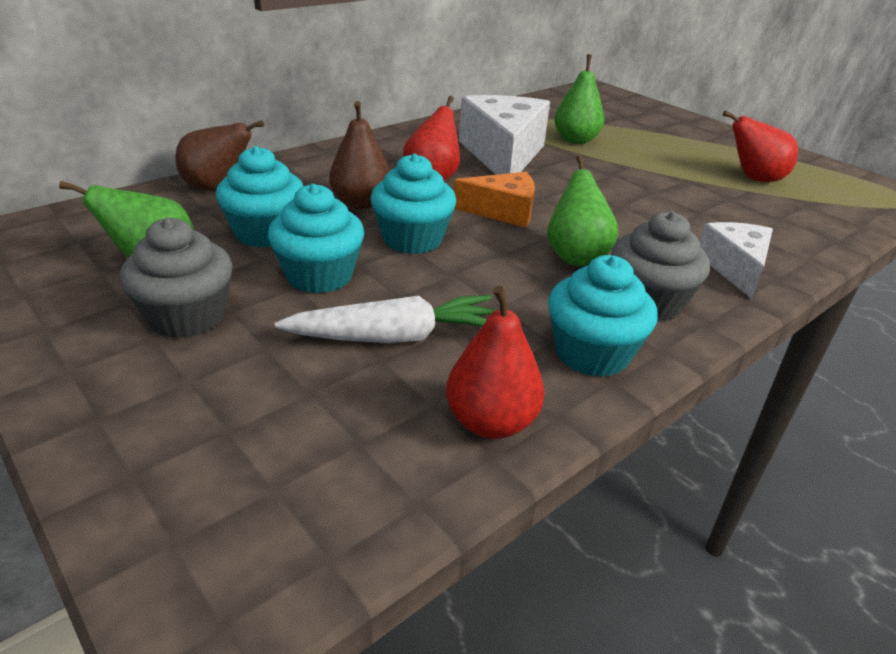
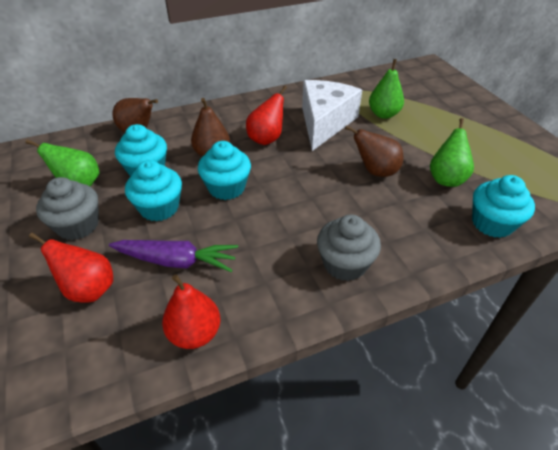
camera: 20 degrees right, 10 degrees up
(395, 337) = (176, 261): white carrot -> purple carrot
(503, 211) = (295, 173): orange cheese -> none
(575, 256) = (320, 217): green pear -> green pear (446, 179)
(592, 353) = (283, 297): turquoise cupcake -> turquoise cupcake (492, 223)
(611, 199) = (375, 171): none -> brown pear
(735, 268) = (425, 245): white cheese -> none
(754, 179) = (497, 166): red pear -> red pear (89, 289)

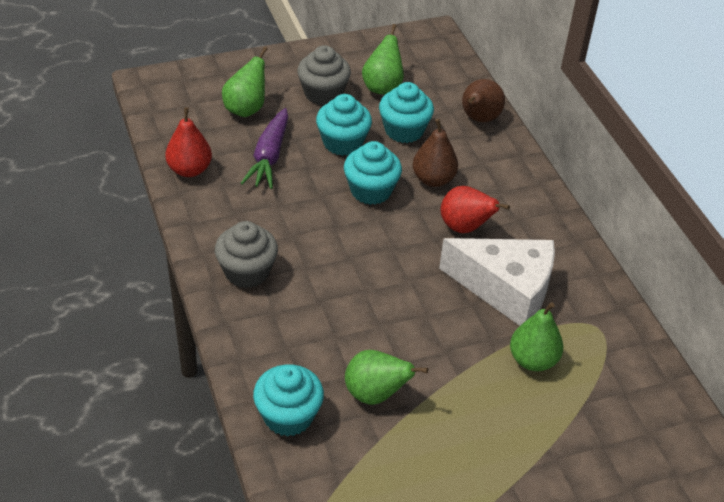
camera: 90 degrees right, 0 degrees up
(89, 289) = (246, 109): red pear -> green pear
(375, 171) = (394, 324): brown pear -> none

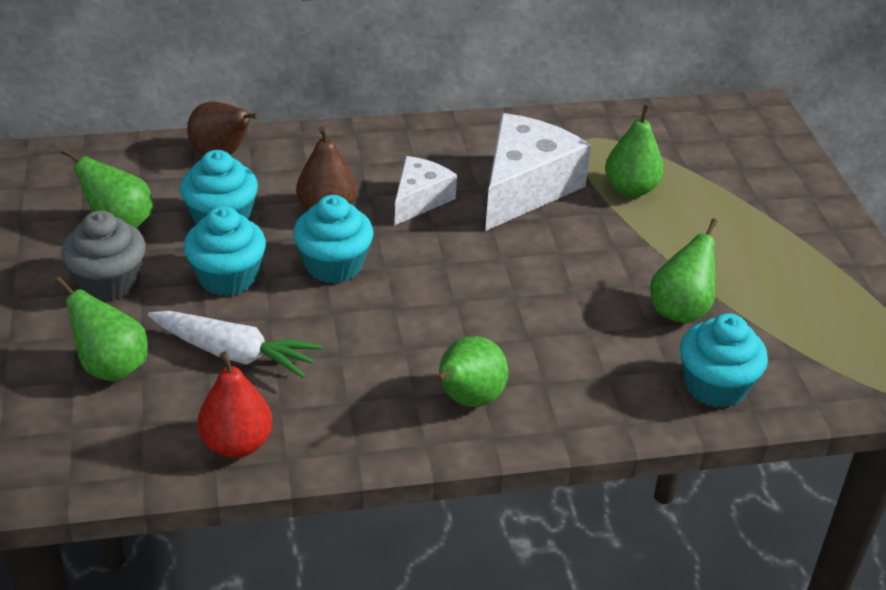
camera: 80 degrees left, 5 degrees down
(247, 272) = (467, 399): grey cupcake -> green pear
(269, 157) = (234, 353): purple carrot -> white carrot
(465, 228) = (419, 199): red pear -> white cheese

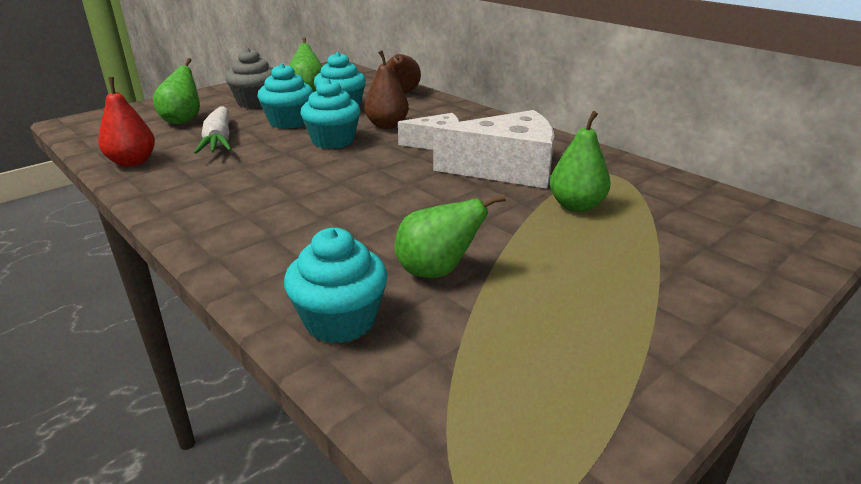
camera: 60 degrees right, 10 degrees down
(467, 399) = (226, 214): green pear -> none

